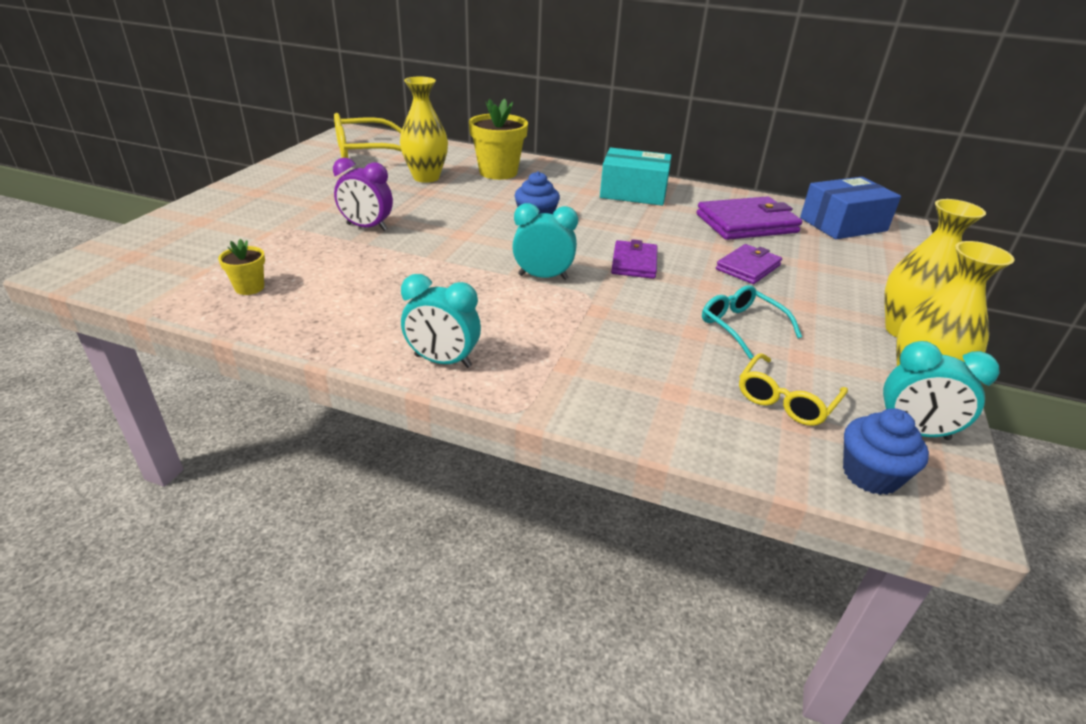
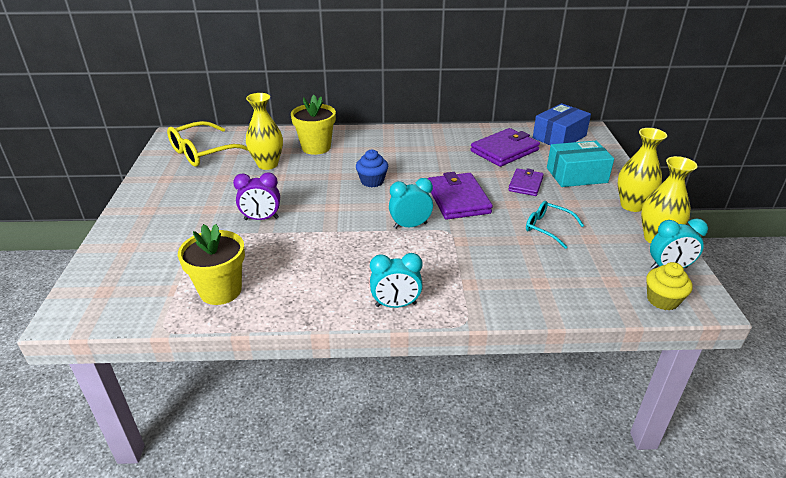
camera: 20 degrees left, 0 degrees up
(249, 288) = (220, 291): yellow flower pot -> yellow flower pot, size x1.98
(633, 192) = (419, 143): turquoise box -> turquoise box (576, 175)
(634, 263) = (458, 199): purple wallet -> purple wallet, size x1.64
(786, 400) = (598, 269): yellow glasses -> none
(870, 475) = (662, 300): blue cupcake -> yellow cupcake

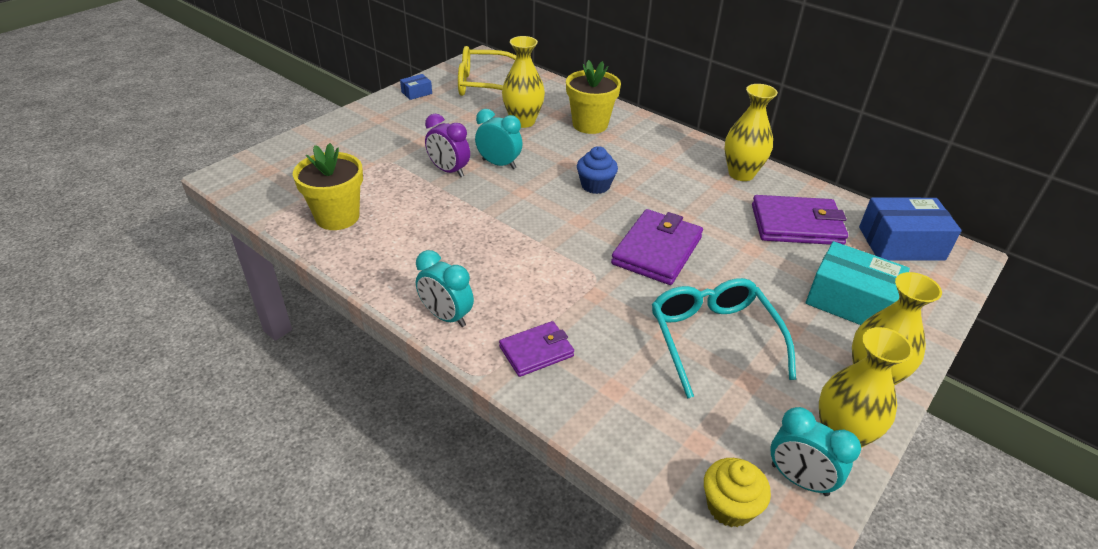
camera: 40 degrees right, 5 degrees up
(154, 179) = (416, 93): none -> blue box
(410, 226) = (567, 250): turquoise clock -> turquoise clock (499, 164)
(442, 137) = (741, 174): none -> yellow vase
(525, 184) = (763, 276): purple wallet -> purple wallet (536, 351)
(547, 228) = (713, 339): turquoise glasses -> turquoise glasses, size x1.68

